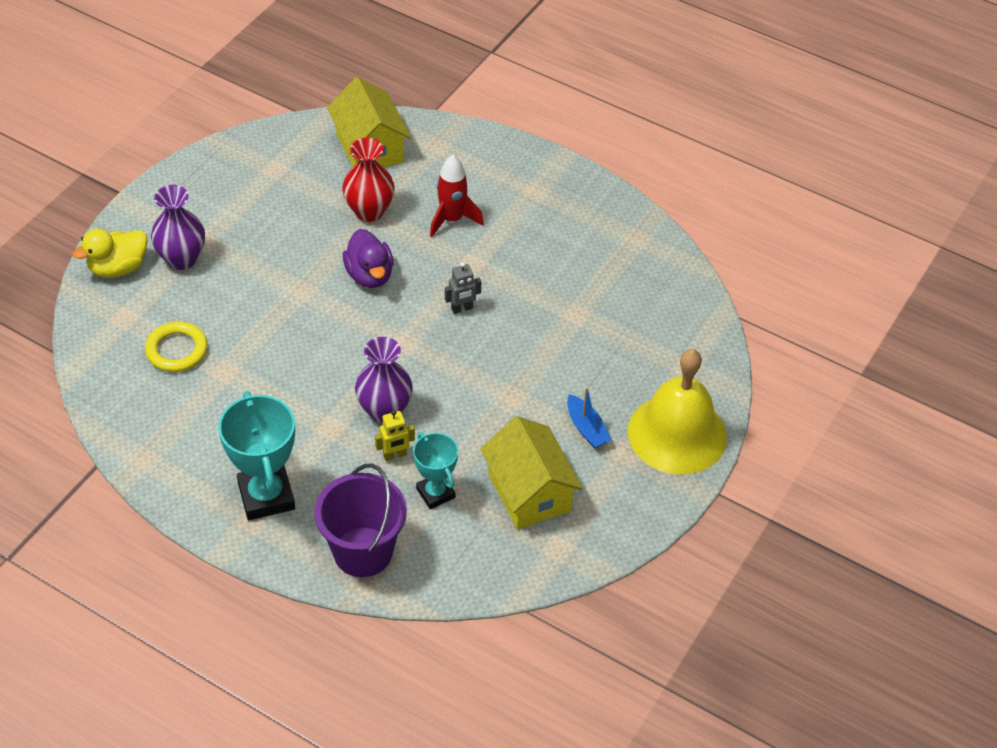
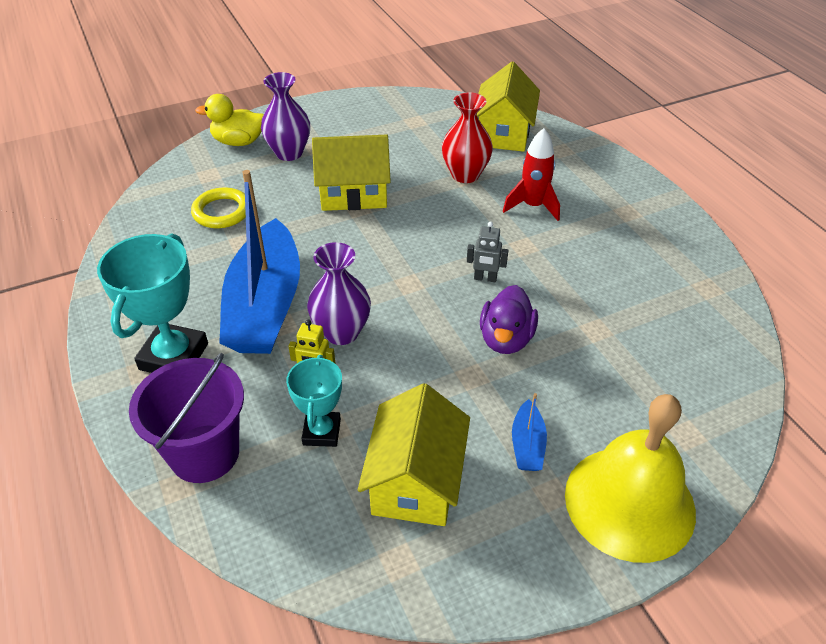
camera: 35 degrees right, 5 degrees down
(283, 276) = (353, 193): none -> yellow house
(301, 418) = (265, 305): none -> blue boat
(369, 275) = (424, 220): purple duck -> purple duck (506, 339)

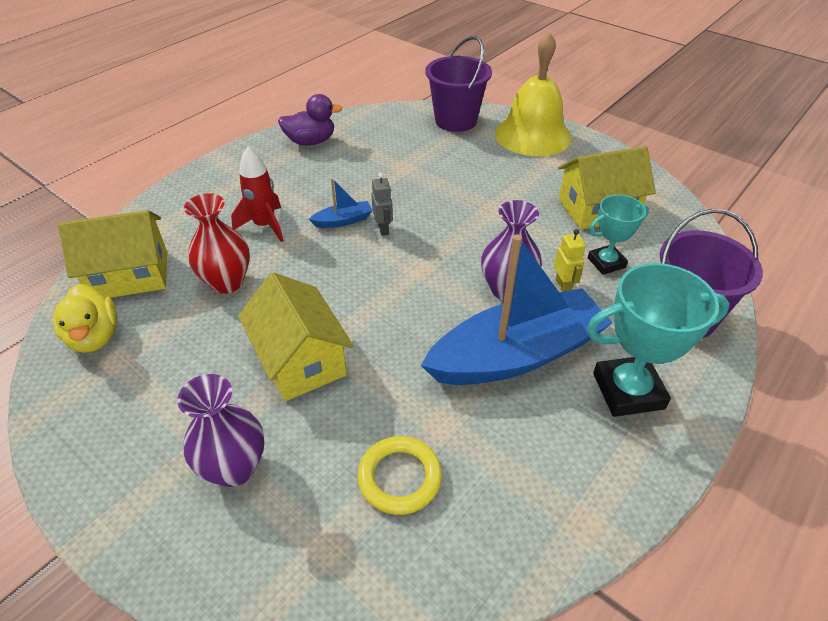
camera: 115 degrees left, 0 degrees up
(238, 142) = (223, 555): yellow duck -> yellow duck (95, 337)
(506, 339) = (444, 202): purple duck -> purple duck (311, 141)
(527, 445) = (528, 174): blue boat -> blue boat (343, 221)
(702, 424) = (455, 121): none -> purple bucket

